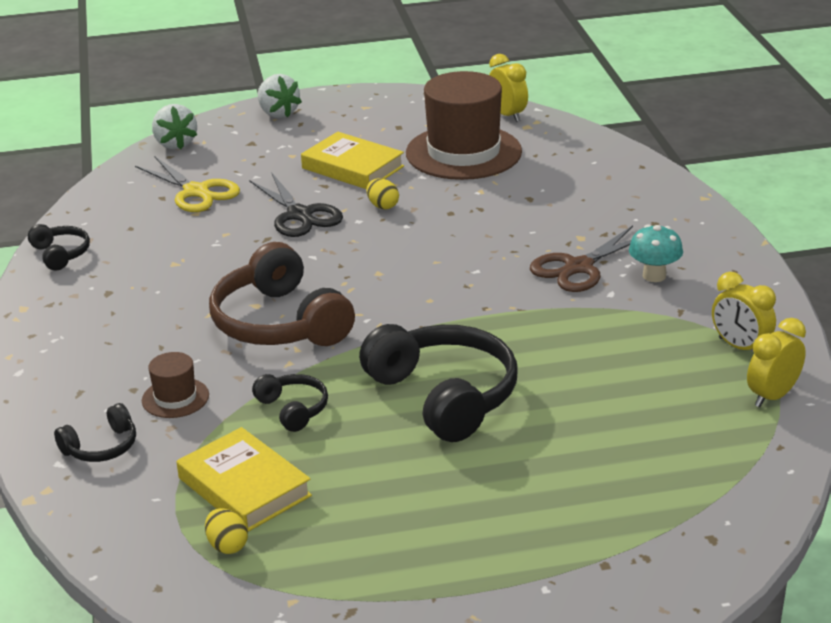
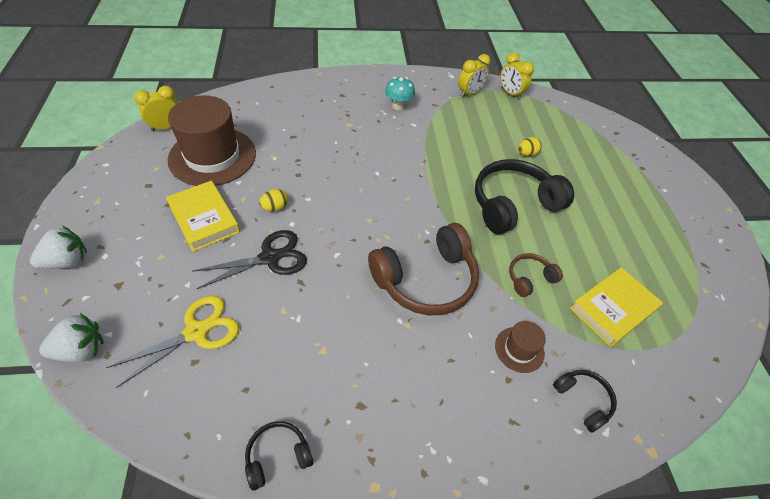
camera: 90 degrees left, 20 degrees up
(227, 545) = (669, 320): yellow egg -> yellow egg (527, 154)
(293, 409) = (530, 278): black headphones -> brown headphones
(352, 167) = (204, 219): yellow book -> yellow book turned 75 degrees counterclockwise
(579, 267) = (383, 131): brown scissors -> none

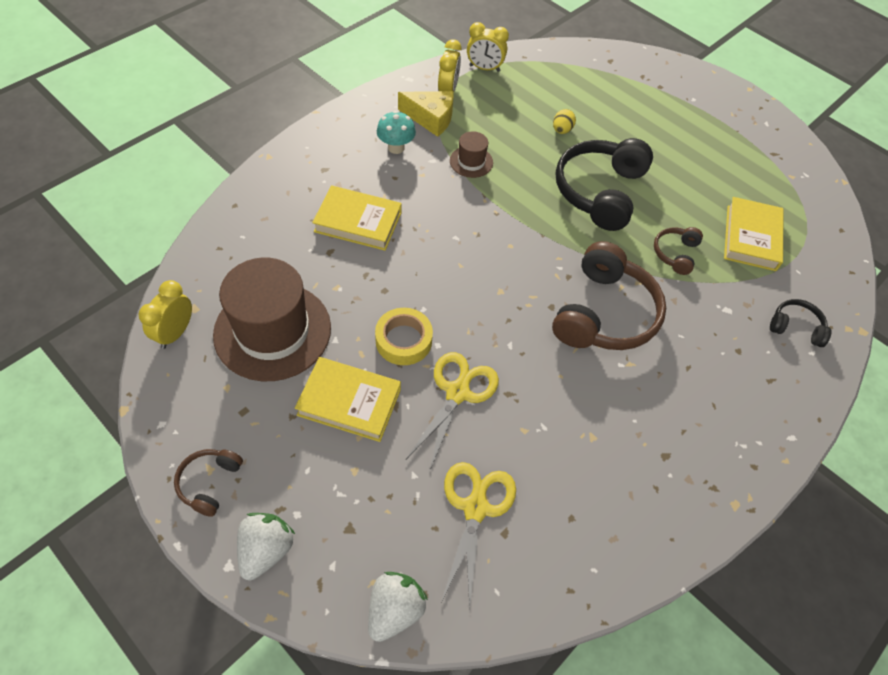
camera: 40 degrees left, 5 degrees up
(88, 208) = (209, 483): none -> brown headphones
(270, 258) = (457, 392): black scissors -> yellow scissors
(275, 208) = (403, 340): yellow egg -> yellow tape
(278, 456) = (652, 544): black headphones -> none
(327, 131) = (358, 222): none -> yellow book
(440, 102) = (431, 118): none -> yellow cheese
(519, 349) = (723, 320): brown hat -> brown hat (471, 162)

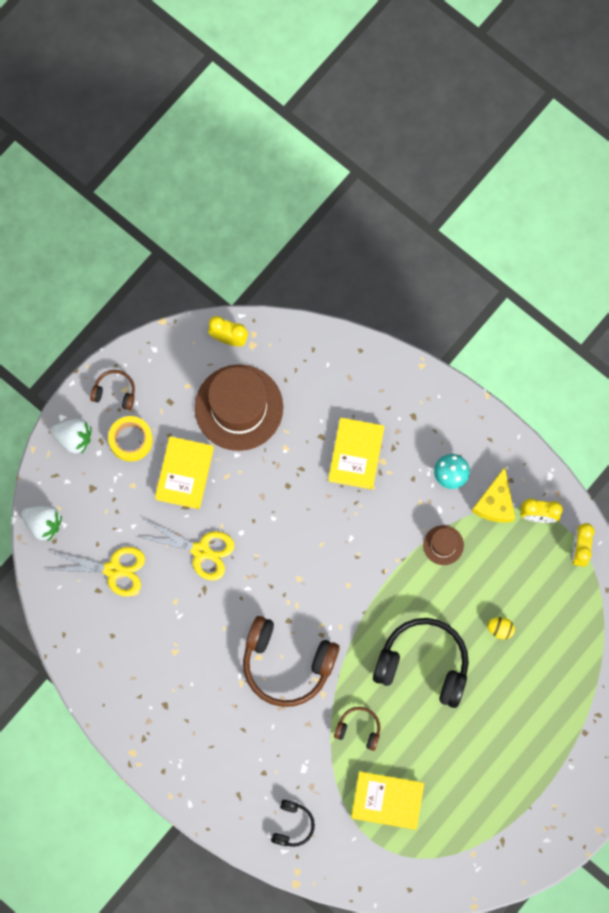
camera: 90 degrees right, 20 degrees up
(403, 340) = (242, 506): yellow tape -> yellow tape (131, 440)

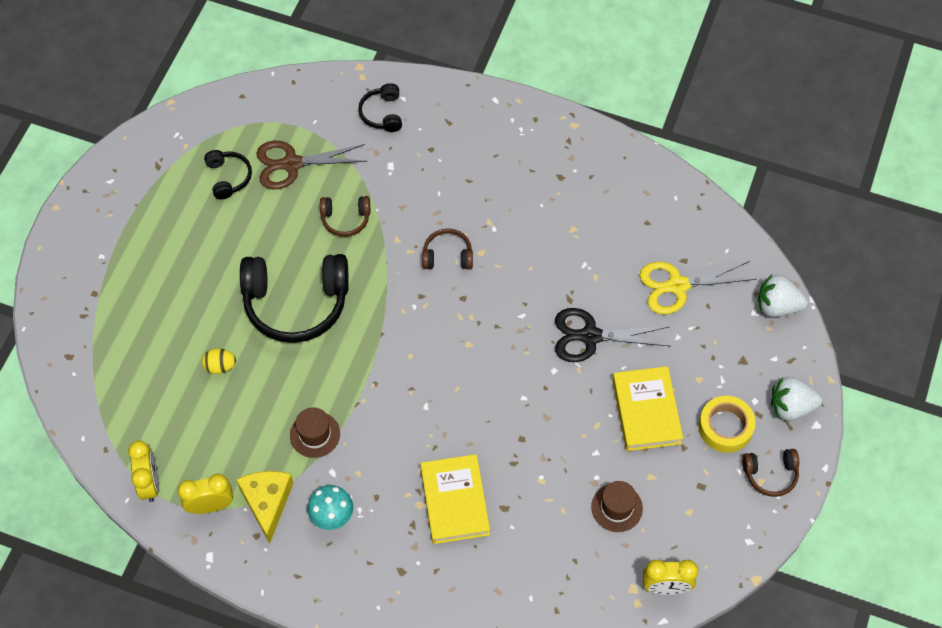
camera: 160 degrees right, 15 degrees down
(201, 551) = (590, 336): yellow scissors -> black scissors
(239, 407) = (617, 507): brown hat -> brown hat, size x0.45
(287, 663) = (447, 256): brown headphones -> brown headphones, size x0.48
(387, 801) = (291, 164): yellow book -> brown scissors
(445, 807) = (228, 177): none -> black headphones

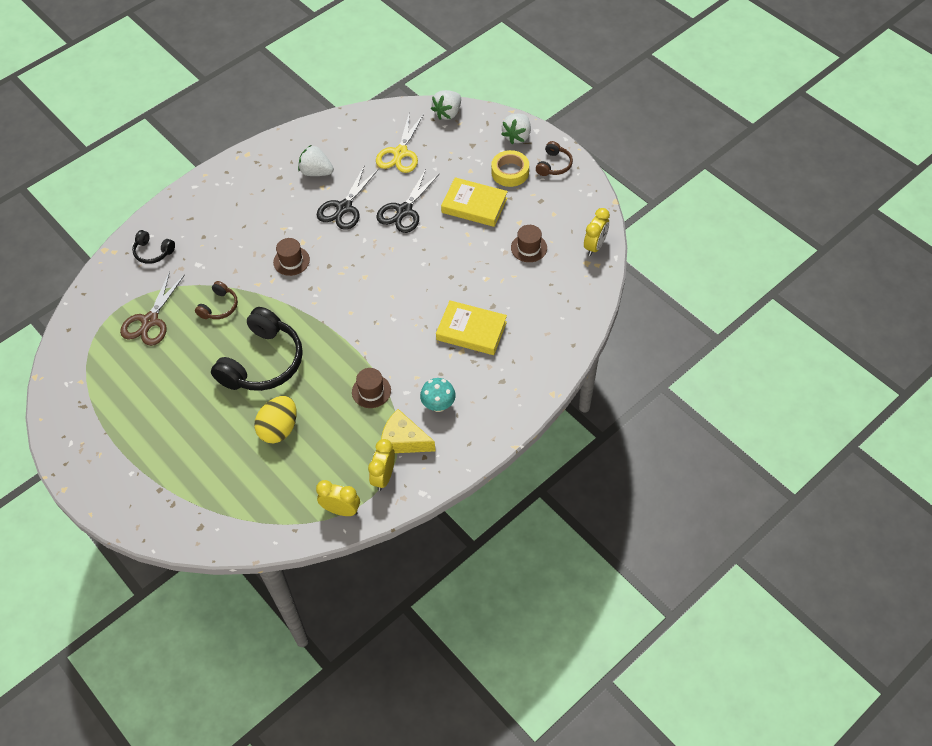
camera: 60 degrees left, 5 degrees down
(220, 366) = (279, 429): yellow egg -> yellow egg, size x1.82
(228, 177) = (130, 364): black headphones -> none
(447, 256) = (291, 261): brown headphones -> brown hat
(556, 269) = (344, 208): none -> black scissors
(591, 211) = (316, 172): none -> white strawberry

